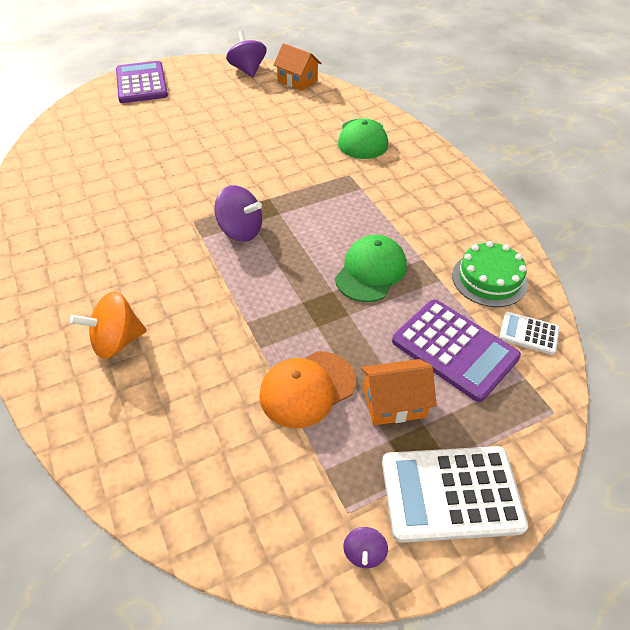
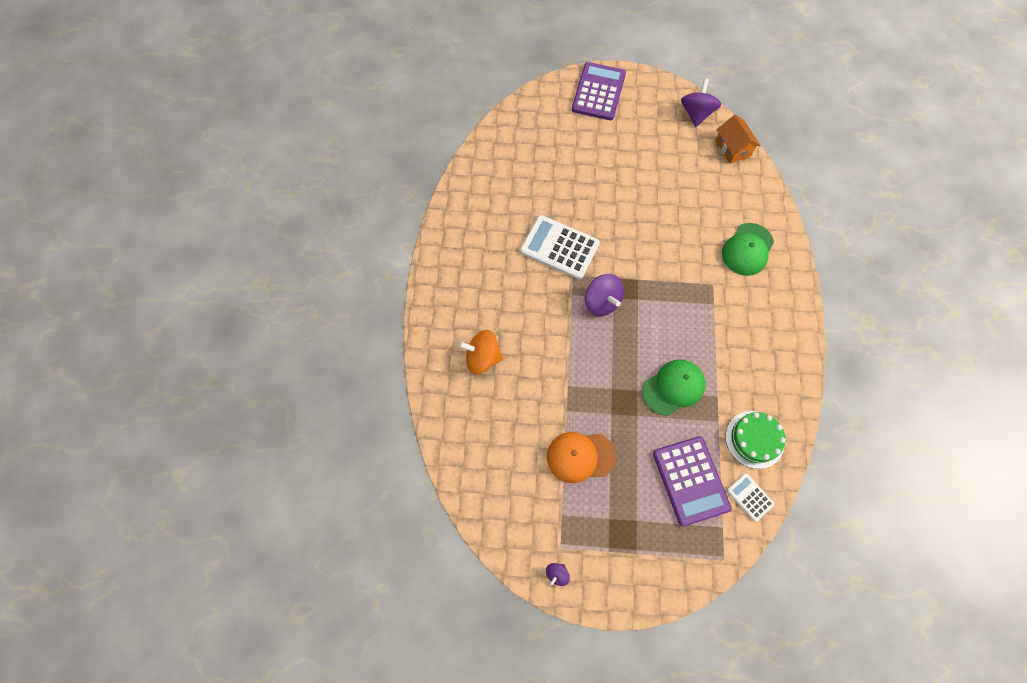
camera: 30 degrees right, 20 degrees up
(394, 402) = (627, 496): orange house -> none
(451, 494) = (624, 571): white calculator -> white calculator (559, 247)

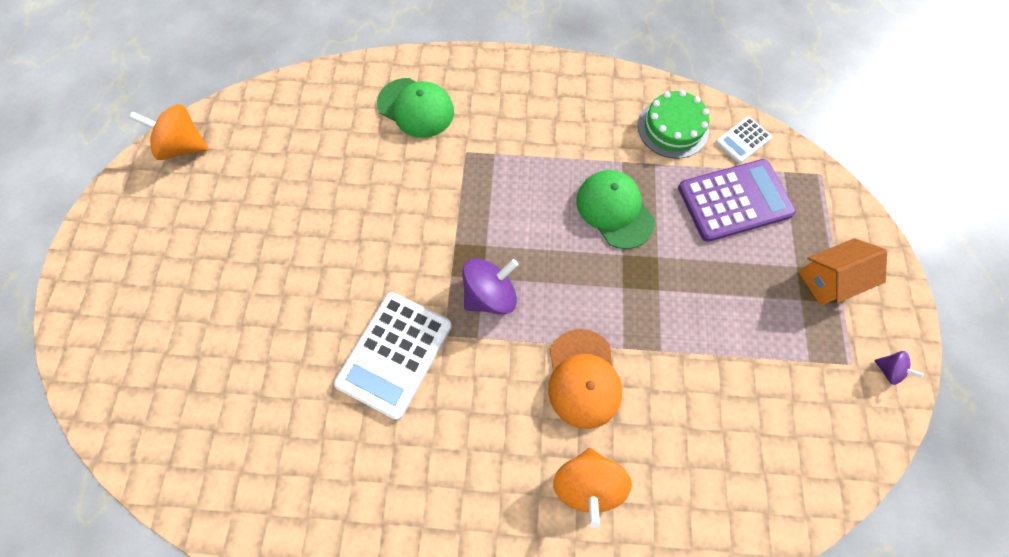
camera: 90 degrees left, 0 degrees up
(580, 456) = (725, 334): orange cap -> orange cap (583, 378)
(598, 92) = (105, 282): purple calculator -> none
(696, 113) = (184, 146): purple spinning top -> orange spinning top
(733, 148) = (254, 108): orange house -> orange house (829, 279)

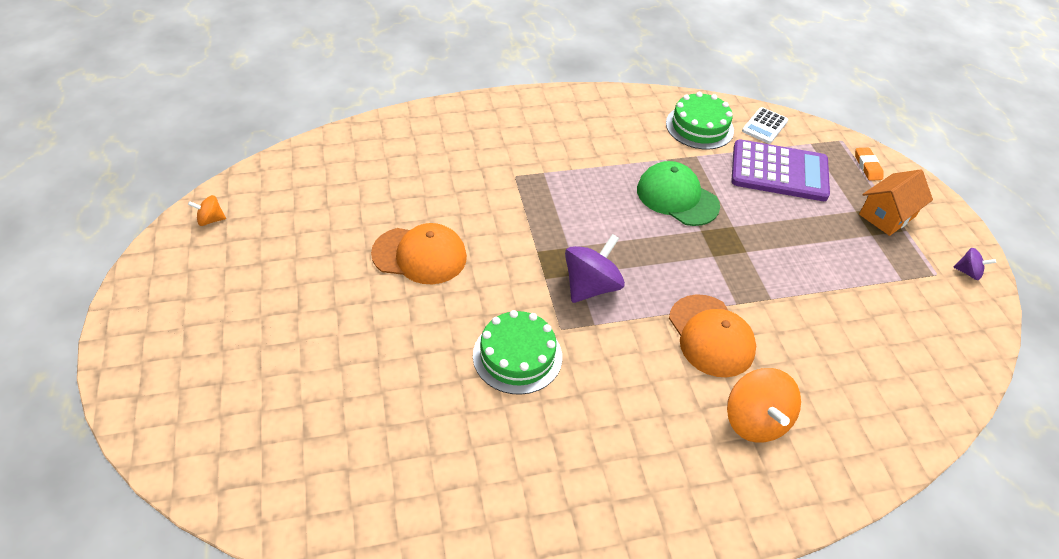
camera: 20 degrees left, 20 degrees down
(184, 146) = (210, 220): orange spinning top -> orange spinning top, size x0.51
(347, 224) = (420, 255): none -> orange cap
(395, 354) = (517, 356): white calculator -> green cake
(416, 108) = (449, 148): green cap -> none
(734, 200) = (779, 171): purple calculator -> purple calculator turned 45 degrees clockwise
(835, 213) = (867, 166): none -> orange eraser

